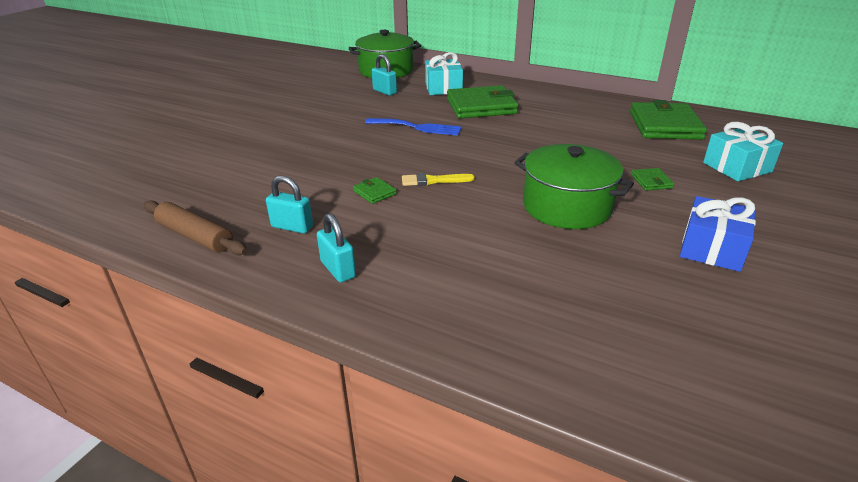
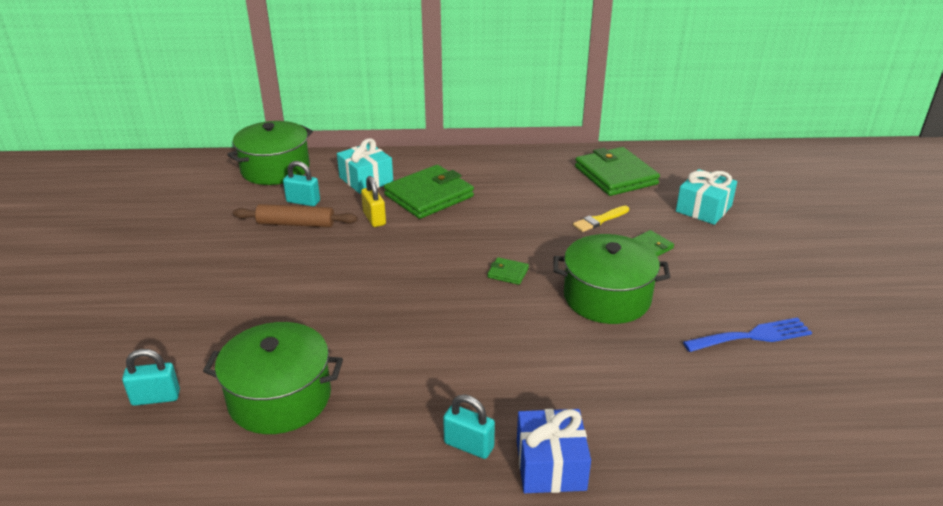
camera: 30 degrees left, 0 degrees up
(195, 236) = (278, 468): brown rolling pin -> brown rolling pin (296, 224)
(243, 196) = (280, 397): none -> green pot
(292, 227) = (374, 415): turquoise padlock -> turquoise padlock (156, 398)
(374, 192) = (420, 343): green wallet -> green wallet (508, 273)
(417, 127) = (387, 243): blue fork -> blue fork (753, 336)
(424, 111) = (374, 218): none -> yellow padlock
(434, 180) = (465, 308): yellow brush -> yellow brush (599, 220)
(711, 248) = (744, 302): blue gift -> blue gift (550, 465)

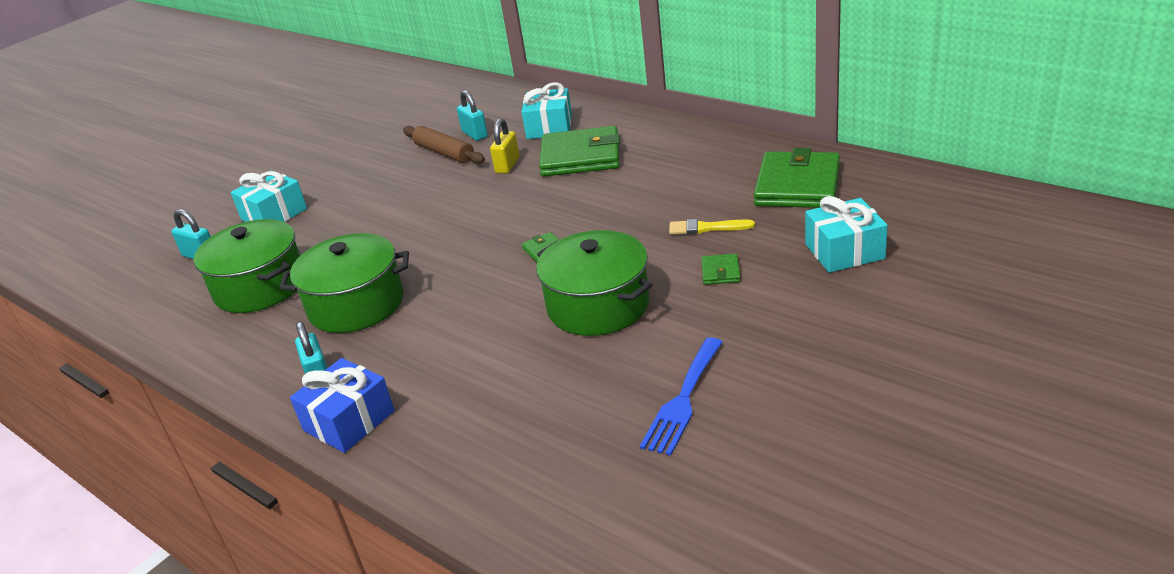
camera: 45 degrees right, 0 degrees up
(188, 329) = (274, 214): none -> turquoise gift
(275, 169) = (492, 99): green pot -> green pot (356, 304)
(753, 336) = (683, 400): blue fork -> blue fork turned 90 degrees clockwise

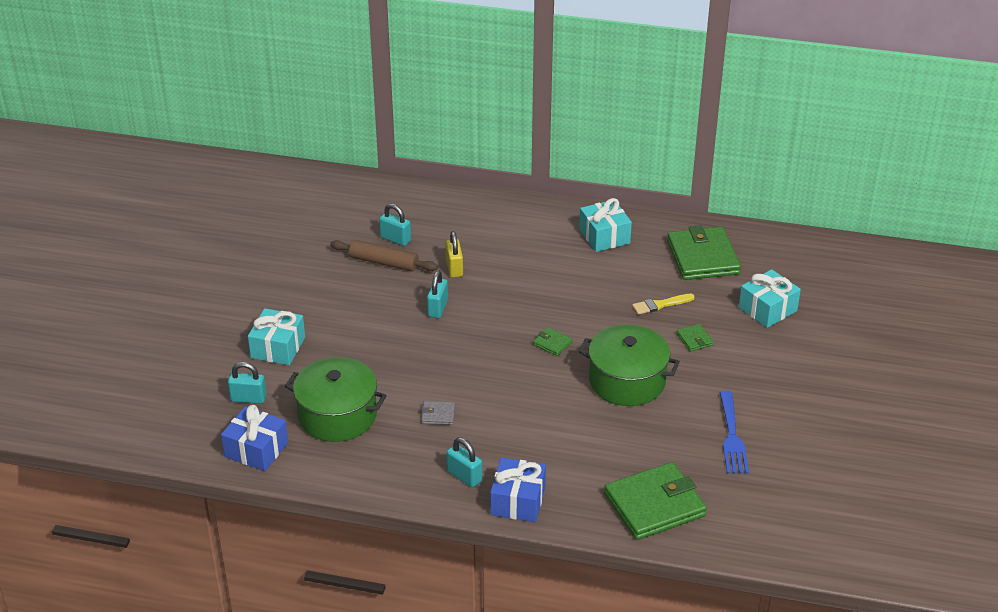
camera: 30 degrees left, 5 degrees up
(154, 306) = (256, 450): none -> blue gift
(356, 304) = (438, 415): green pot -> grey wallet
(456, 199) = (437, 308): none -> turquoise padlock
(549, 127) = (459, 223): turquoise gift -> turquoise gift (604, 236)
(580, 157) = (512, 251): green wallet -> green wallet (654, 505)

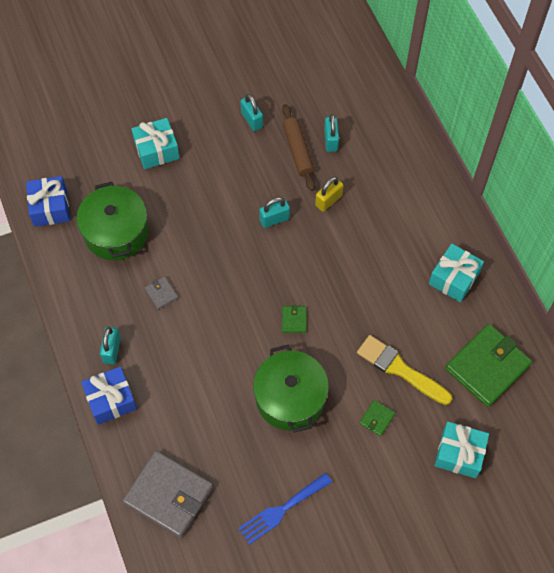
camera: 55 degrees right, 25 degrees up
(248, 398) = (94, 169): turquoise padlock -> turquoise padlock (252, 120)
(654, 505) = (169, 495): green wallet -> grey wallet
(660, 305) = (400, 369): yellow brush -> yellow brush, size x1.69

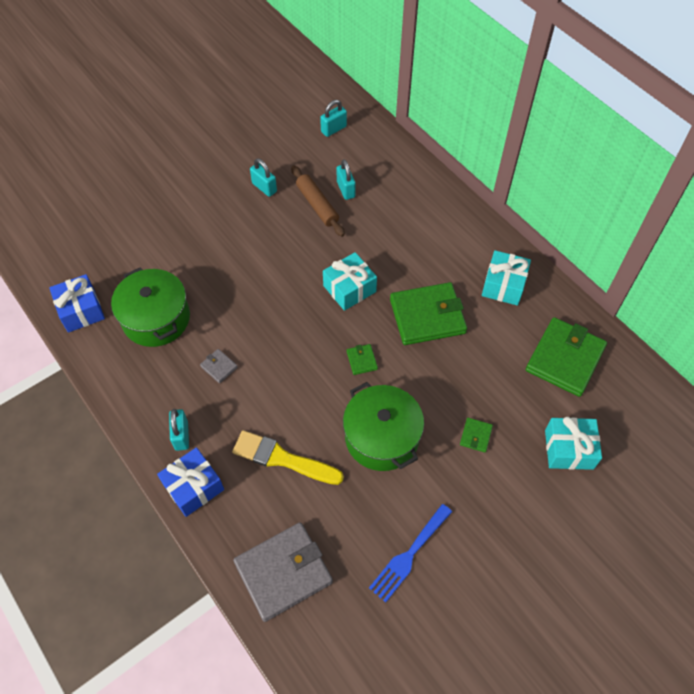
camera: 15 degrees left, 5 degrees down
(157, 150) = (178, 233): turquoise gift -> turquoise gift (349, 289)
(169, 495) = (283, 572): grey wallet -> grey wallet turned 45 degrees counterclockwise
(274, 219) = (313, 271): turquoise padlock -> turquoise padlock (333, 129)
(328, 200) = (360, 242): yellow padlock -> none
(369, 291) = (427, 316): none -> green wallet
(400, 369) = (482, 382): yellow brush -> yellow brush (283, 459)

